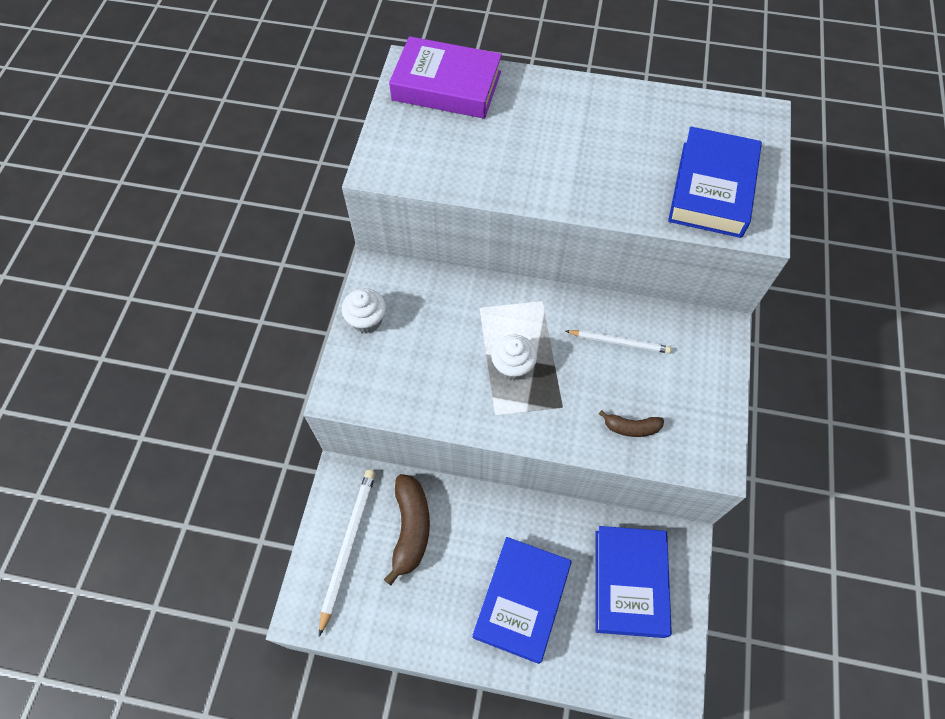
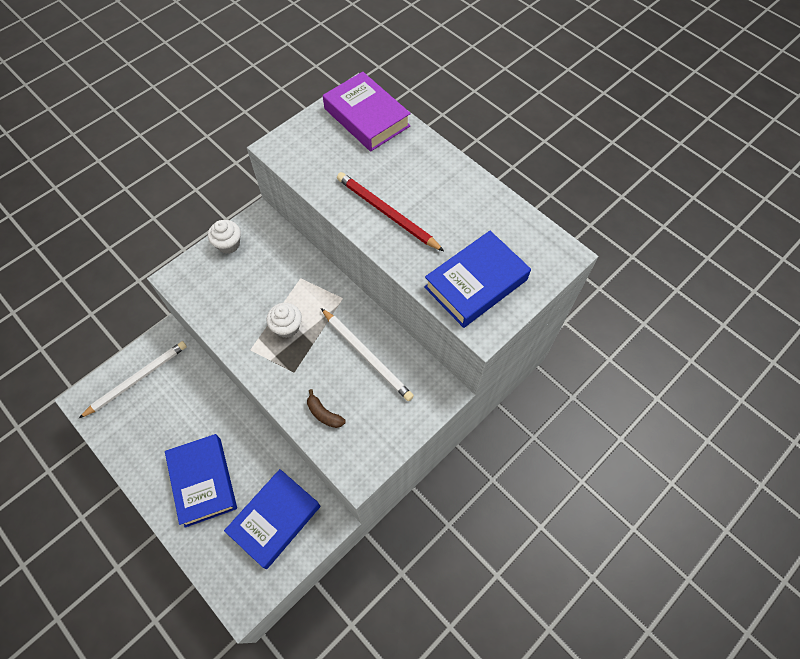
camera: 35 degrees right, 0 degrees up
(410, 528) = (179, 393): brown banana -> none
(521, 600) = (203, 481): blue book -> blue book turned 75 degrees counterclockwise
(562, 171) = (387, 213): none -> red pencil
(619, 342) = (367, 355): white pencil -> white pencil, size x1.60

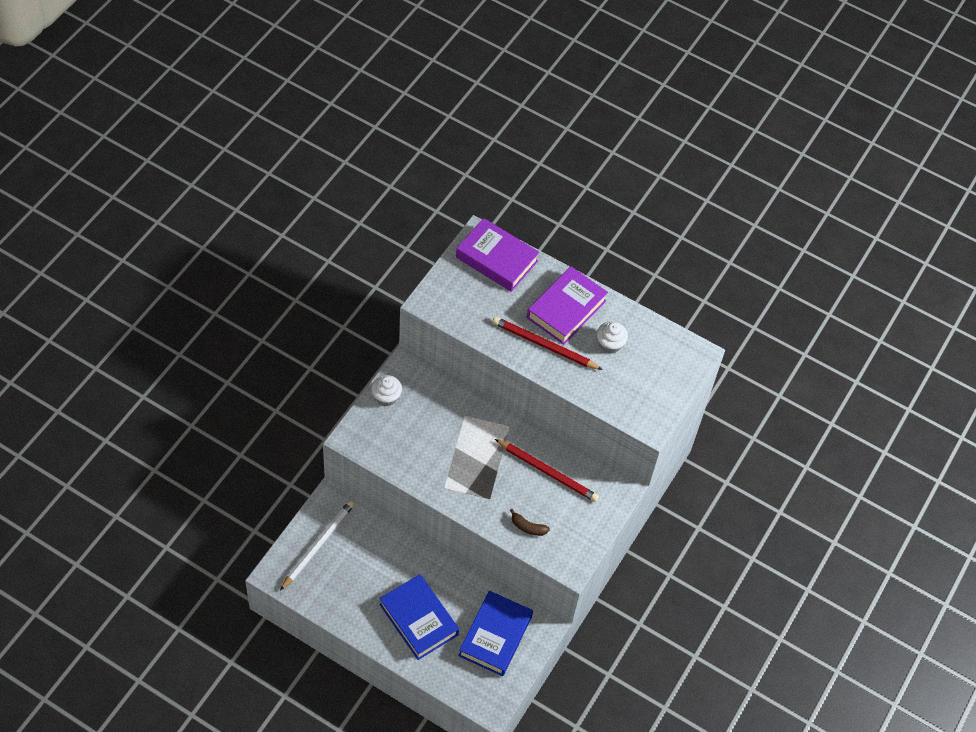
camera: 20 degrees left, 5 degrees down
(287, 327) = (469, 461): white cupcake -> white cupcake (610, 344)
(367, 355) = (548, 472): white pencil -> red pencil
(424, 179) = (566, 309): none -> purple book
(476, 283) = (634, 391): blue book -> none

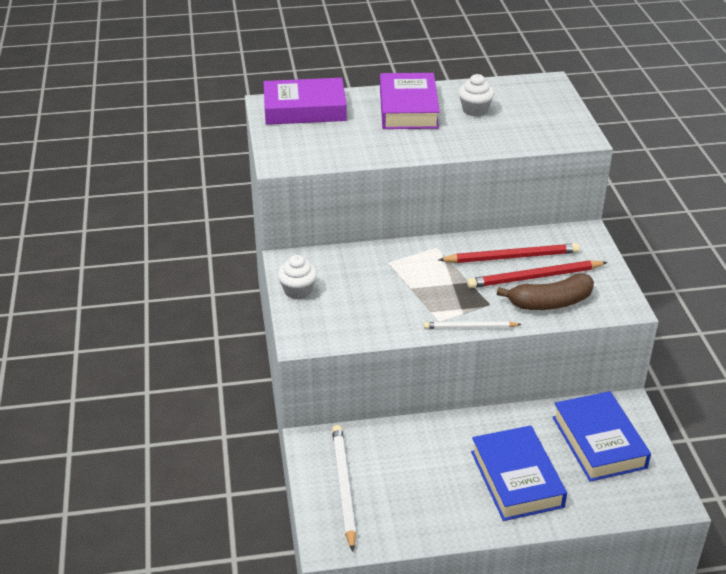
camera: 35 degrees left, 20 degrees down
(418, 620) = (516, 479): blue book -> blue book turned 60 degrees clockwise
(457, 507) = (470, 327): none -> white pencil
(528, 527) = (550, 303): brown banana -> brown banana, size x1.83
(544, 345) = (423, 137): red pencil -> red pencil (534, 277)

